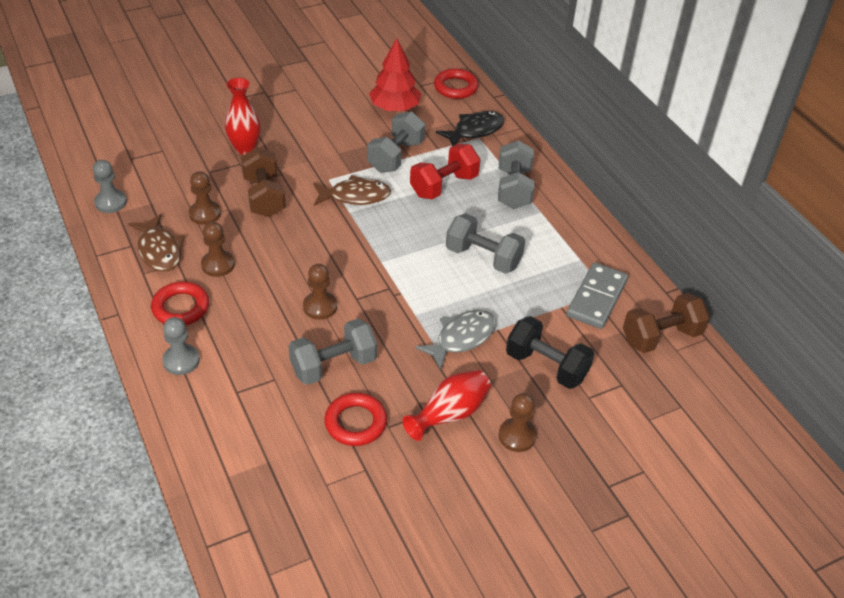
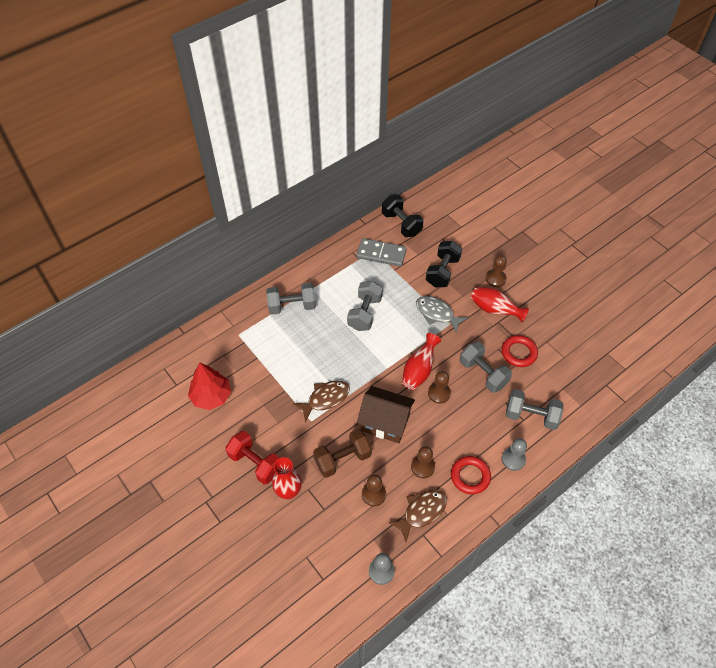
camera: 100 degrees left, 10 degrees up
(297, 243) = (385, 422): none -> brown house
(355, 196) = (325, 399): brown fish -> brown fish turned 75 degrees clockwise
(365, 294) = (419, 370): none -> red vase
(396, 156) = (273, 383): grey dumbbell -> grey dumbbell (531, 416)
(444, 185) = (299, 346): red dumbbell -> red dumbbell (255, 463)
(455, 87) = (175, 360): red ring -> none
(474, 131) = (230, 338): black fish -> none
(661, 337) = (401, 224): brown dumbbell -> black dumbbell

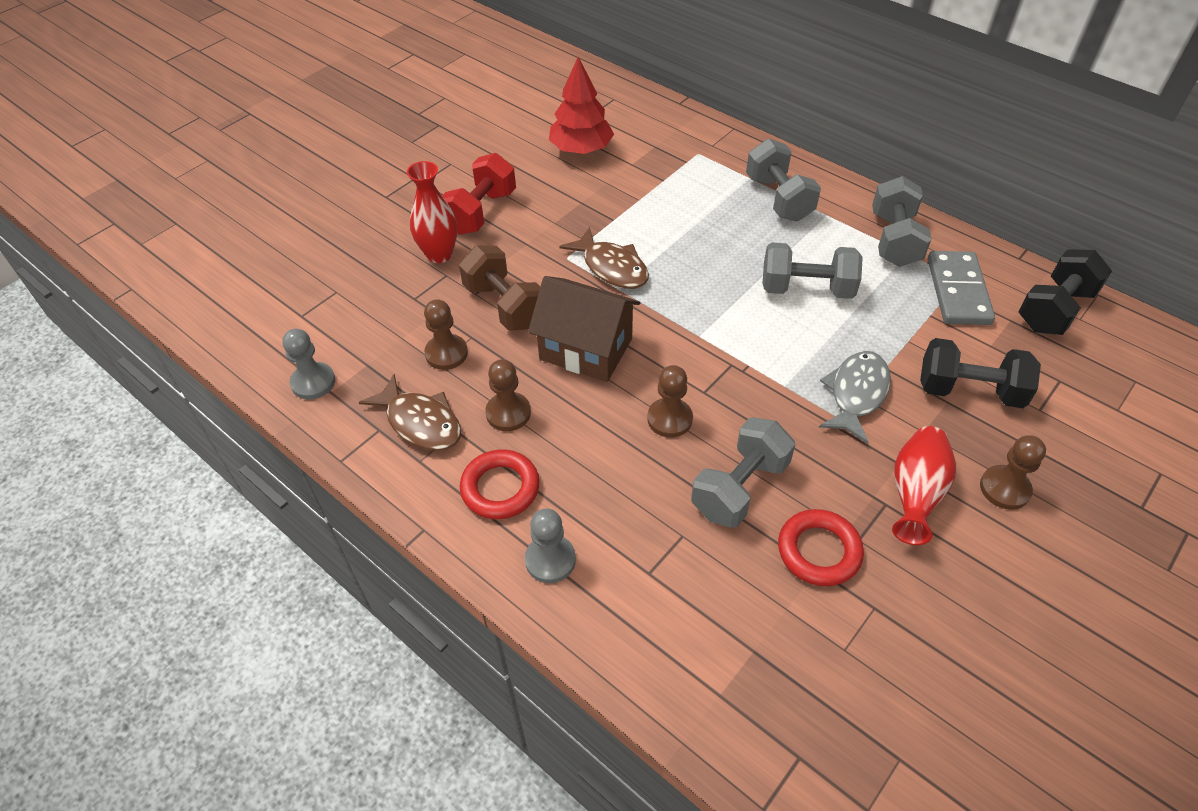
camera: 80 degrees right, 5 degrees down
(385, 422) = (586, 349): brown house -> brown house turned 75 degrees counterclockwise
(419, 370) = (710, 382): red vase -> none
(531, 416) = (662, 587): grey dumbbell -> grey dumbbell (894, 240)

